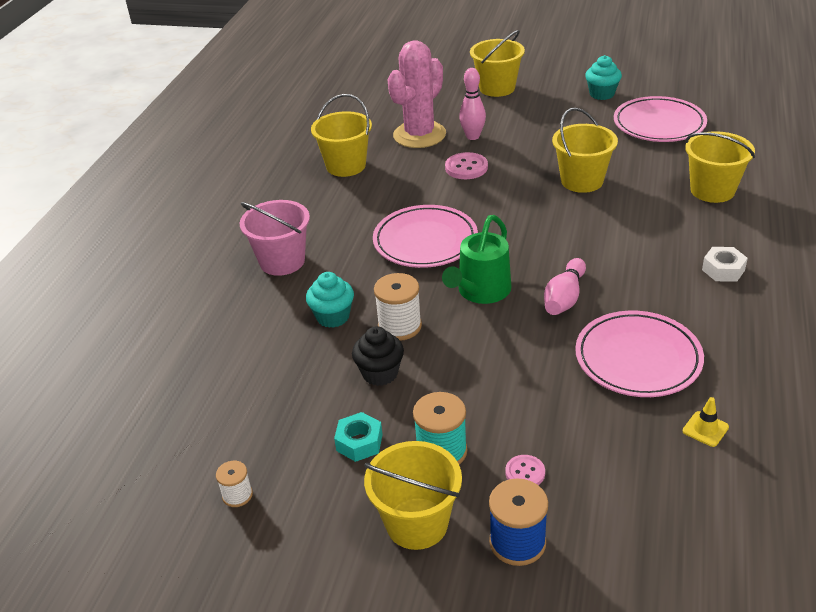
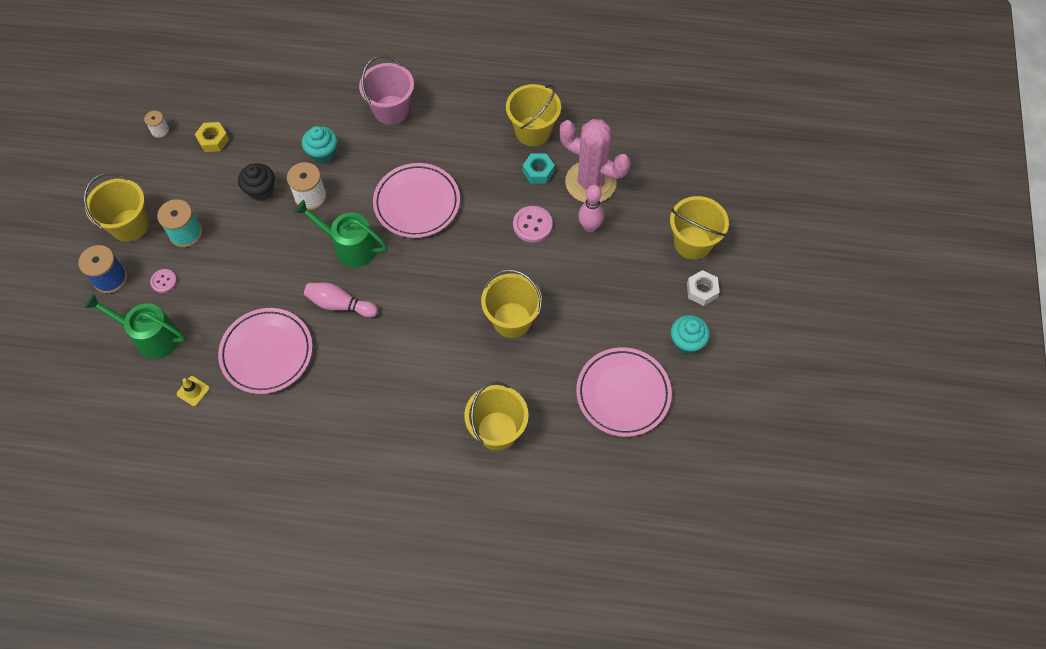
camera: 80 degrees right, 25 degrees up
(277, 428) = (213, 140): none -> yellow nut
(359, 442) = (197, 187): turquoise nut -> turquoise nut (538, 171)
(622, 481) = (151, 337): none -> green watering can
(723, 270) = (373, 425): white nut -> white nut (702, 290)

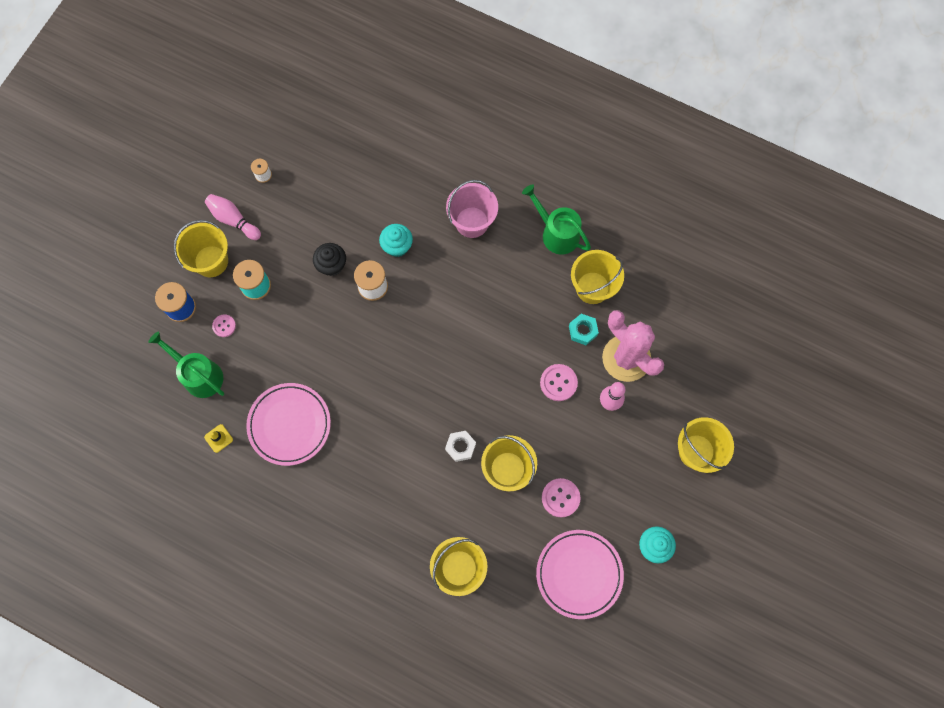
camera: 20 degrees right, 10 degrees up
(213, 140) = (306, 200): yellow nut -> none
(340, 304) = (365, 401): pink bowling pin -> pink bowling pin (233, 220)
(350, 247) = (391, 348): green watering can -> green watering can (556, 233)
(417, 203) = (463, 325): pink plate -> none
(576, 329) = (560, 498): none -> pink button
(702, 290) = (686, 501): white nut -> white nut (460, 447)

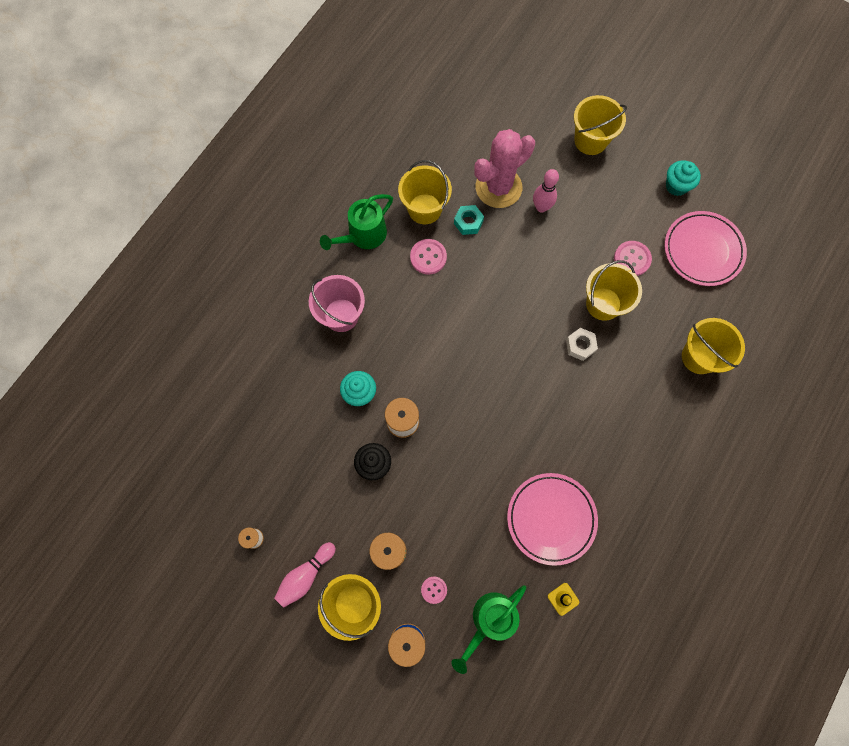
camera: 85 degrees left, 0 degrees up
(558, 383) = (519, 249): pink button -> pink button (428, 257)

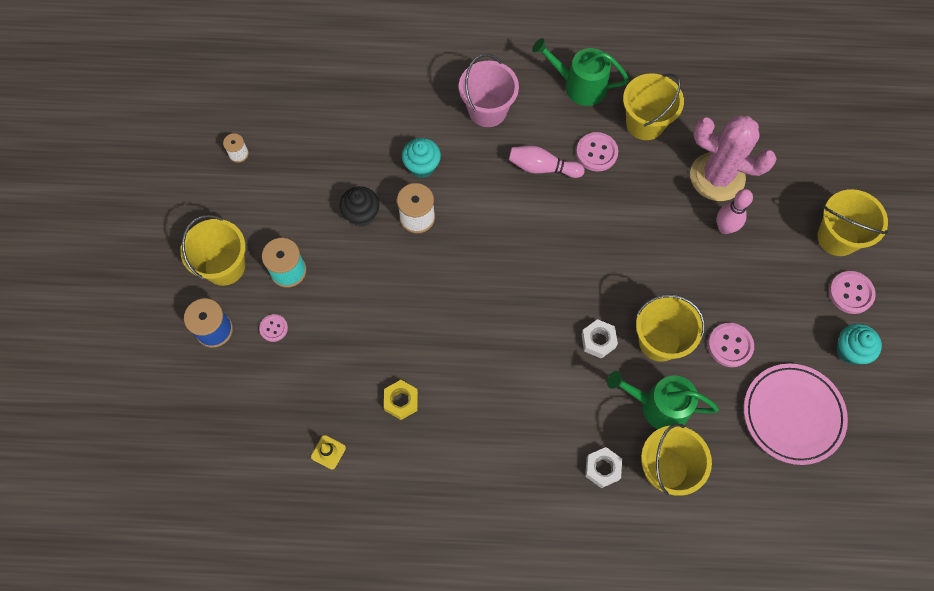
camera: 60 degrees right, 5 degrees down
(305, 575) = (228, 213): pink bowling pin -> pink bowling pin (542, 167)
(468, 222) = (659, 169): turquoise nut -> none
(490, 620) = (271, 393): green watering can -> green watering can (659, 406)
(551, 518) = (401, 401): pink plate -> yellow nut
(636, 158) = (851, 293): none -> pink button
(678, 400) = (602, 468): none -> white nut

